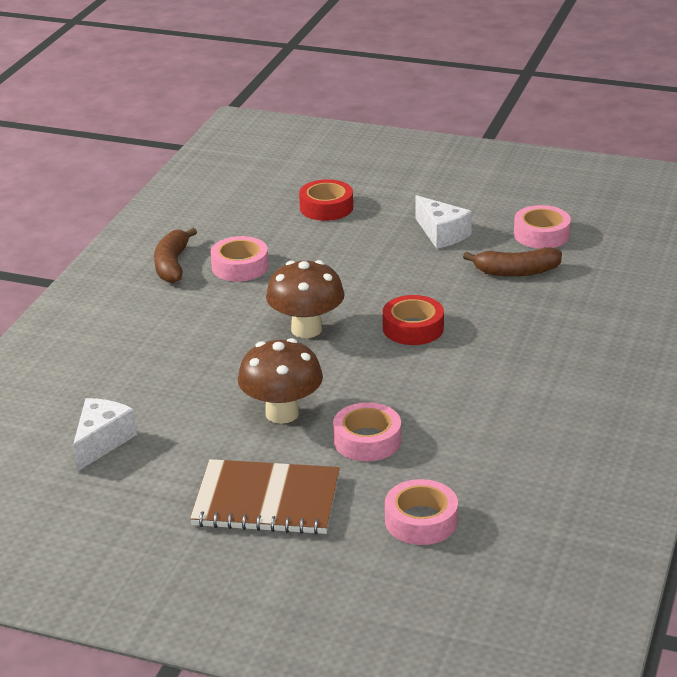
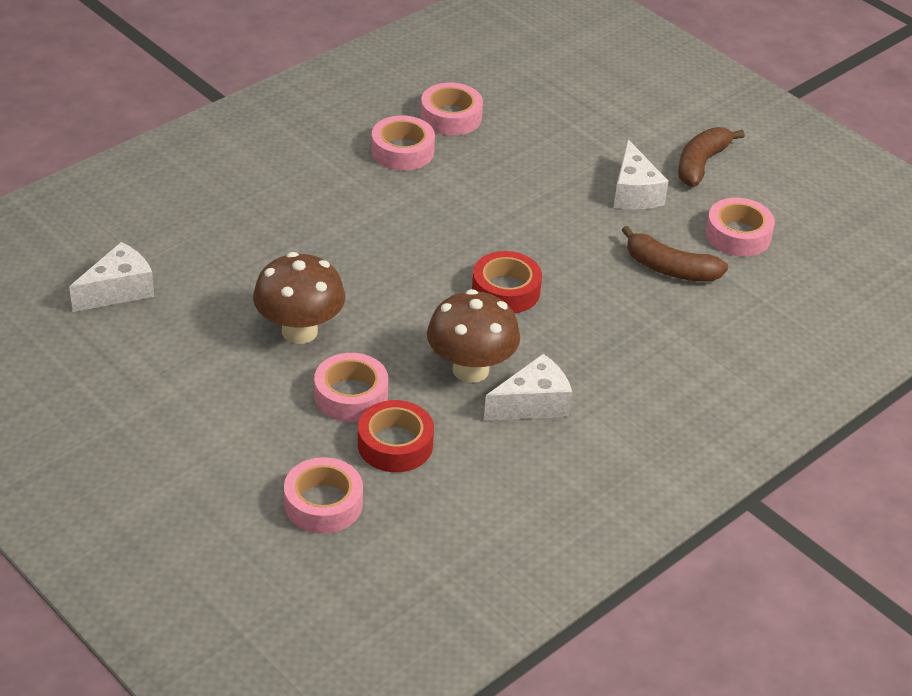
camera: 25 degrees right, 10 degrees up
(172, 265) = (341, 123): brown banana -> brown banana (701, 164)
(255, 232) = (451, 117): none -> pink tape
(266, 501) = (206, 417): brown notebook -> none
(306, 329) = (402, 248): brown mushroom -> brown mushroom (470, 370)
(326, 207) = (546, 115): red tape -> red tape (395, 444)
(509, 393) = (533, 404): none -> white cheese

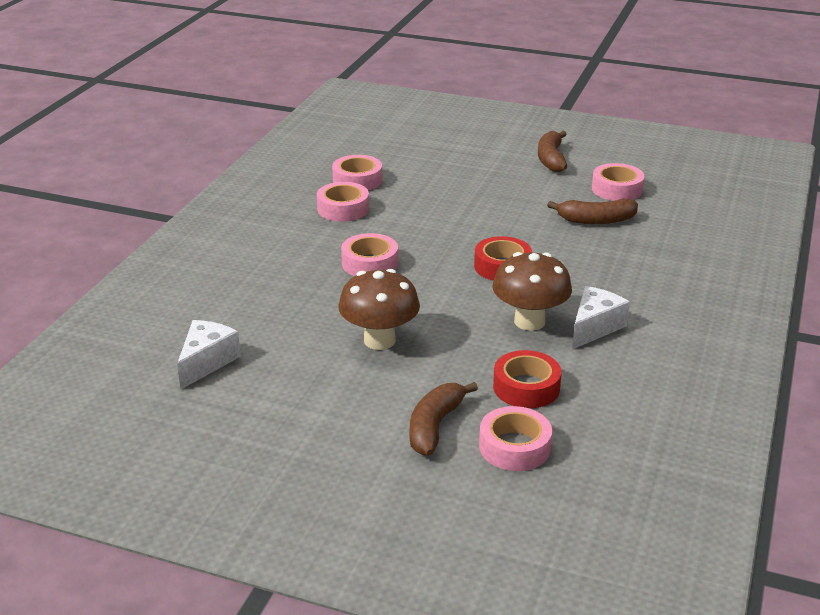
camera: 25 degrees left, 10 degrees down
(268, 449) = (435, 426): none -> brown banana
(351, 395) = (461, 368): pink tape -> pink tape (370, 263)
(634, 193) = (526, 186): white cheese -> none

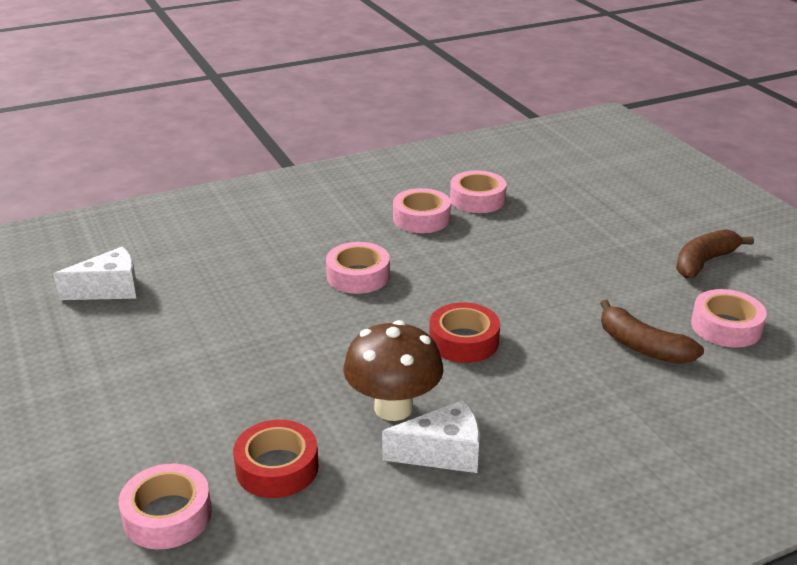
camera: 45 degrees right, 0 degrees up
(379, 340) = (246, 346): brown mushroom -> none
(435, 426) = (148, 449): brown banana -> none

